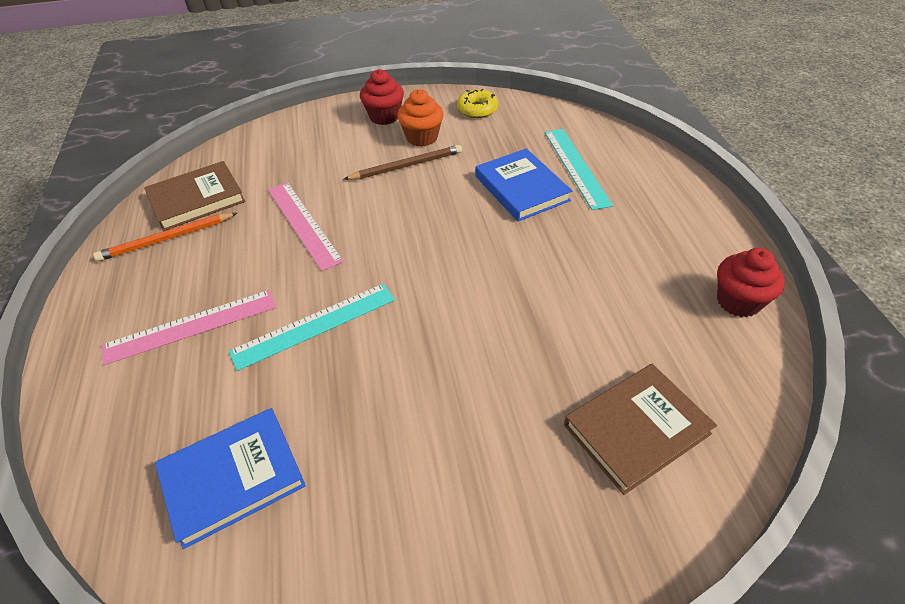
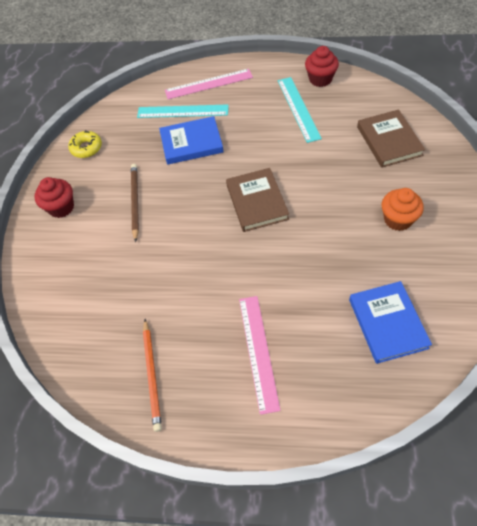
camera: 70 degrees left, 10 degrees up
(196, 199) = (108, 353): brown book -> brown book (257, 202)
(303, 224) = (174, 274): pink ruler -> pink ruler (208, 84)
(314, 325) = (280, 274): turquoise ruler -> turquoise ruler (298, 108)
(422, 137) = (104, 187): orange cupcake -> orange cupcake (397, 219)

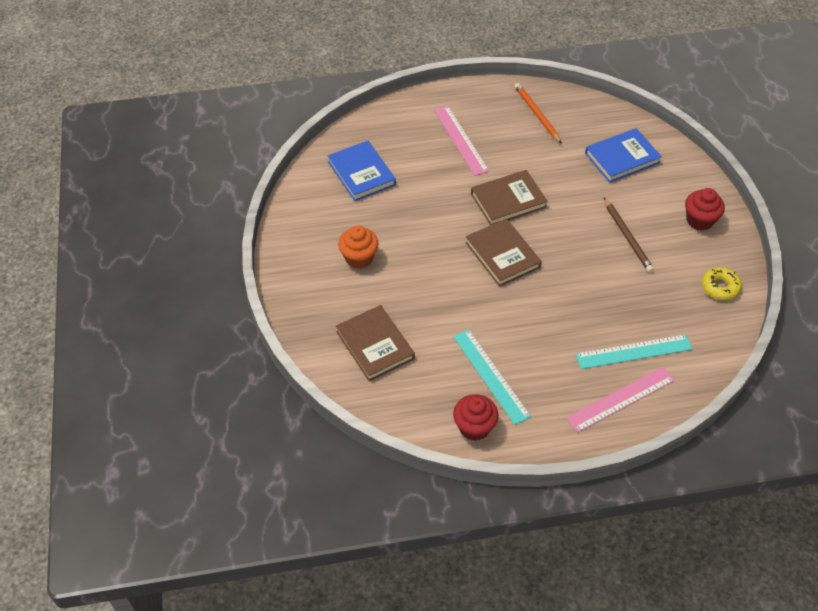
camera: 160 degrees right, 5 degrees down
(191, 143) = (601, 310): blue book -> blue book (622, 158)
(231, 259) = (508, 200): none -> brown book

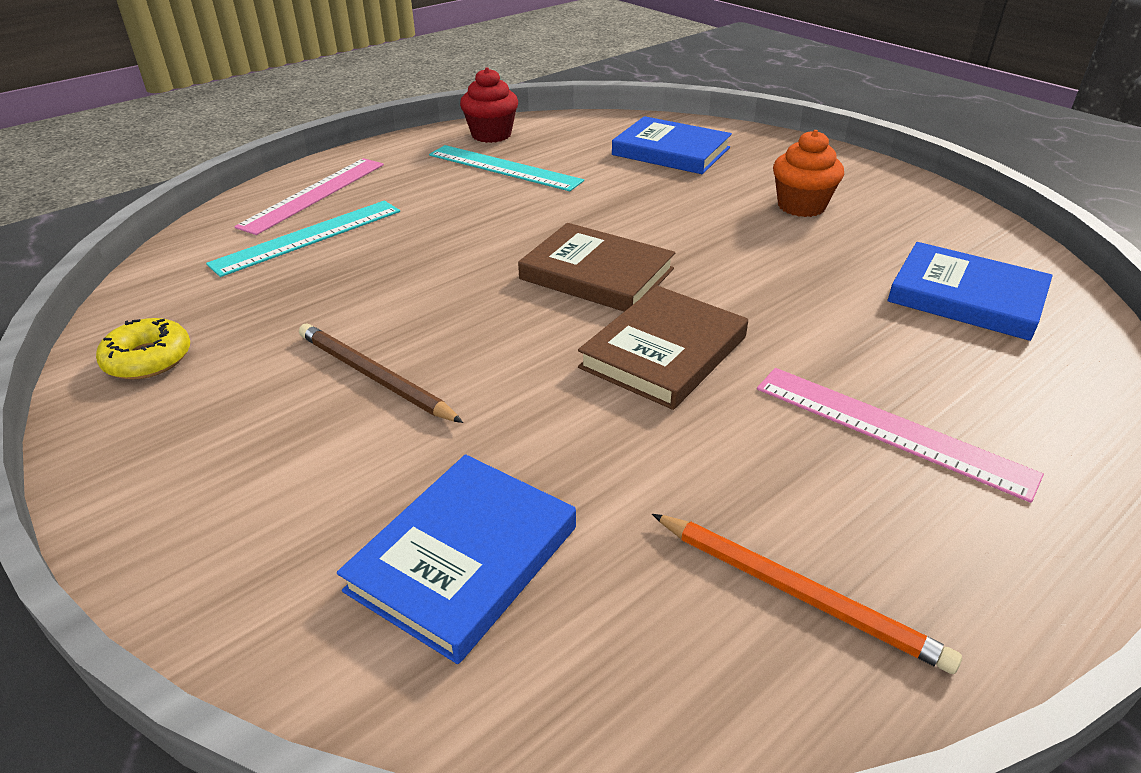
camera: 150 degrees right, 15 degrees down
(375, 345) = (671, 151): brown book -> blue book
(699, 220) = (199, 472): red cupcake -> none

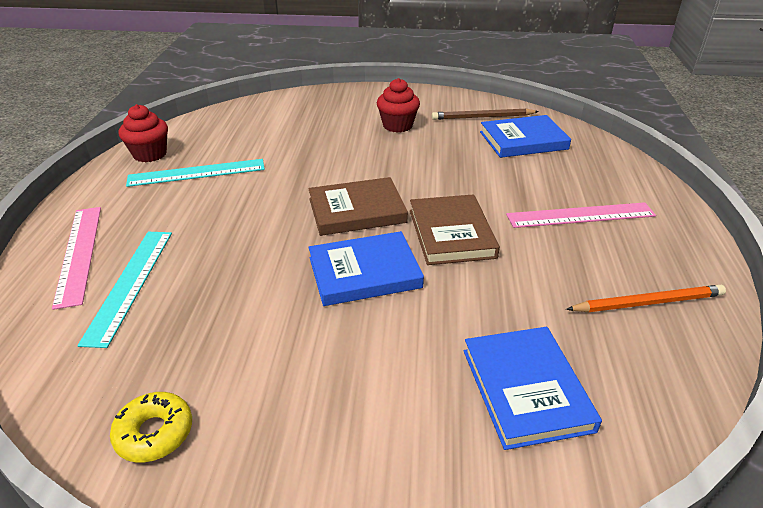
camera: 45 degrees left, 0 degrees up
(374, 377) = (332, 338): brown pencil -> brown pencil (482, 117)
(671, 151) = (285, 121): blue book -> blue book (364, 273)
(801, 206) = (397, 125): orange cupcake -> red cupcake

